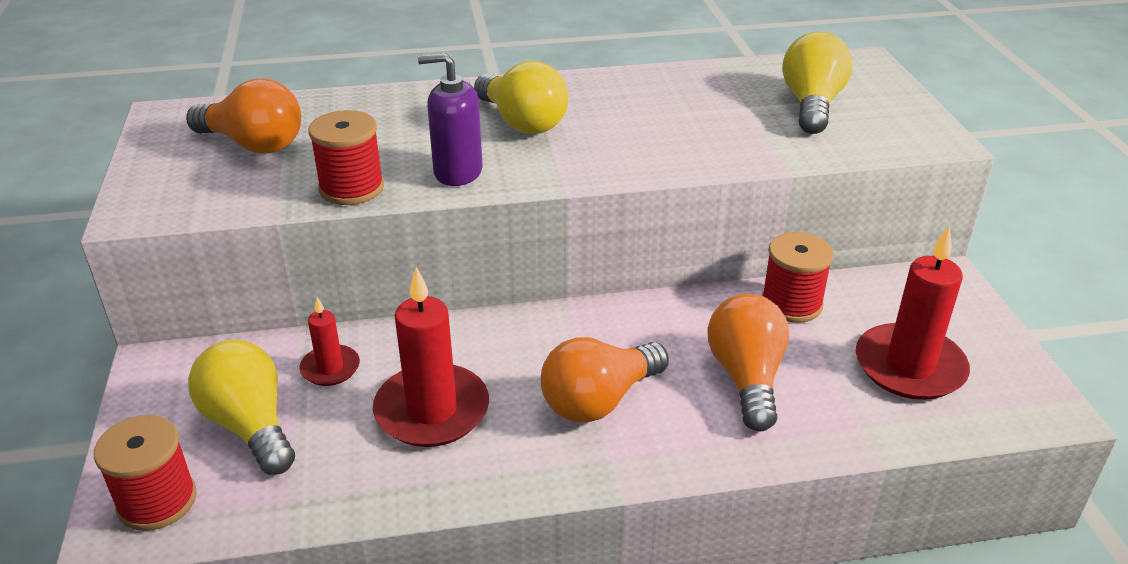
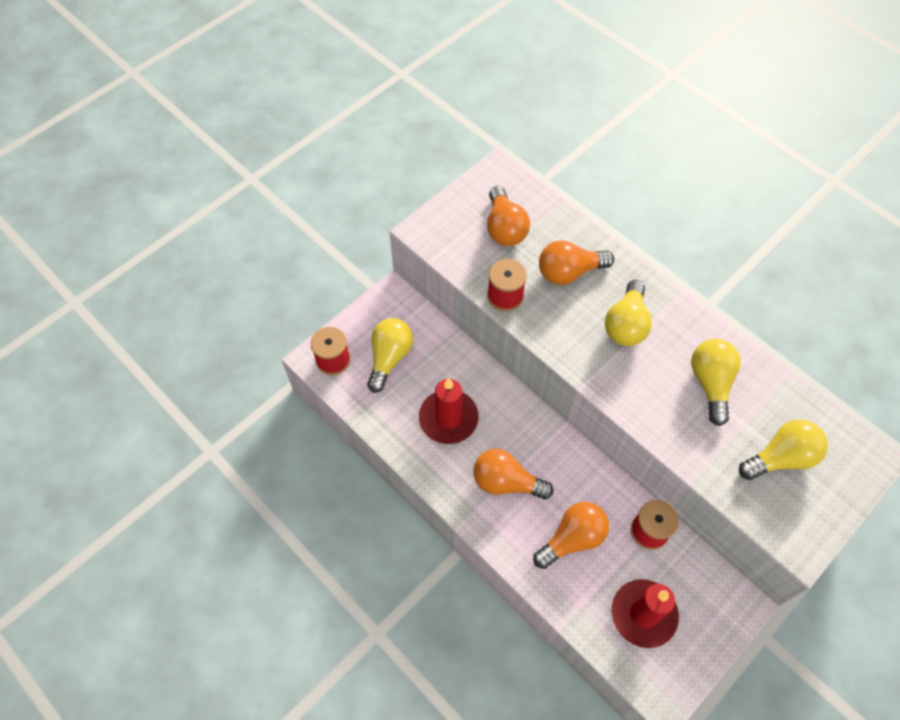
camera: 55 degrees right, 25 degrees up
(330, 368) = (441, 359): red candle -> none
(393, 128) = (569, 272): none -> orange light bulb
(457, 172) = (555, 329): purple soap dispenser -> none
(671, 105) = (710, 383): none -> yellow light bulb

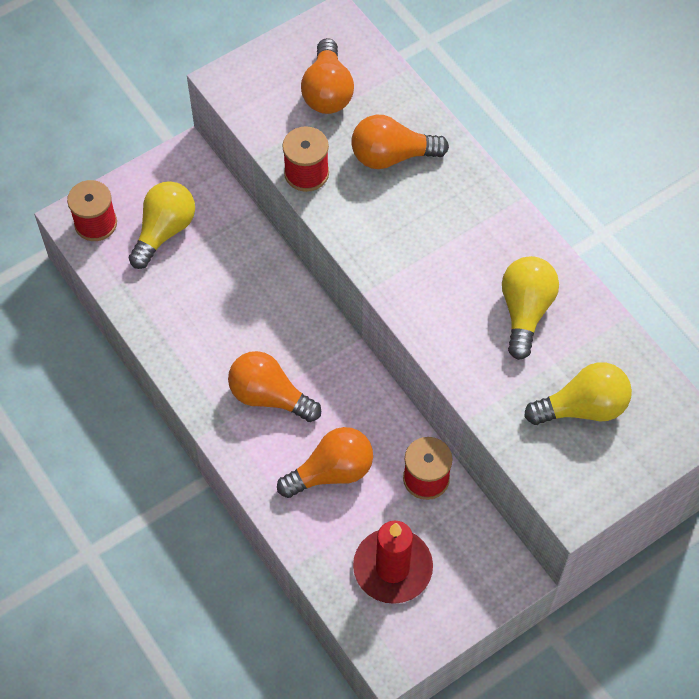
camera: 10 degrees right, 0 degrees up
(448, 418) = (218, 313): red candle -> none
(626, 324) = (443, 227): yellow light bulb -> none

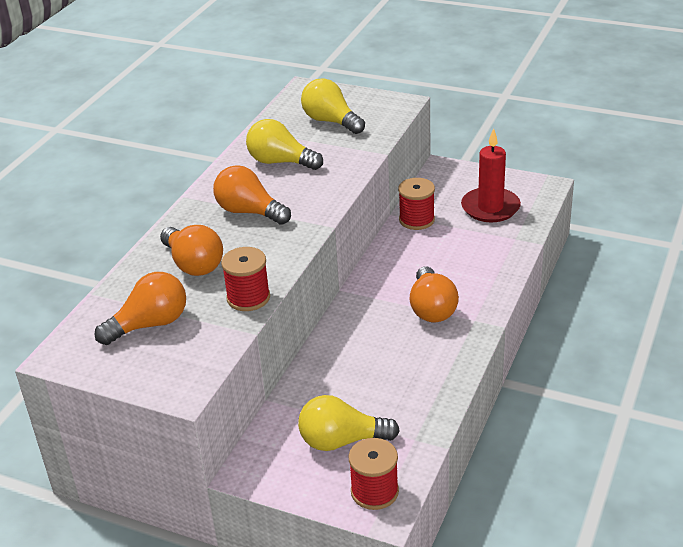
camera: 120 degrees left, 25 degrees down
(331, 472) = (456, 257): orange light bulb -> orange light bulb (249, 212)
(525, 311) = (281, 162): yellow light bulb -> yellow light bulb turned 45 degrees clockwise

